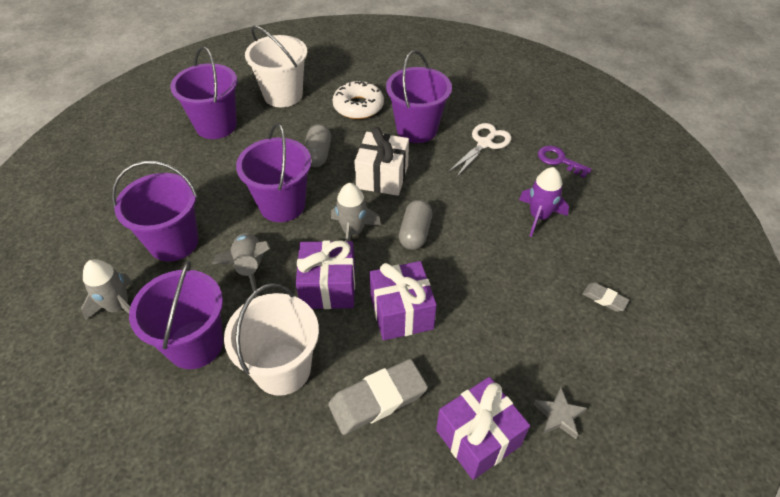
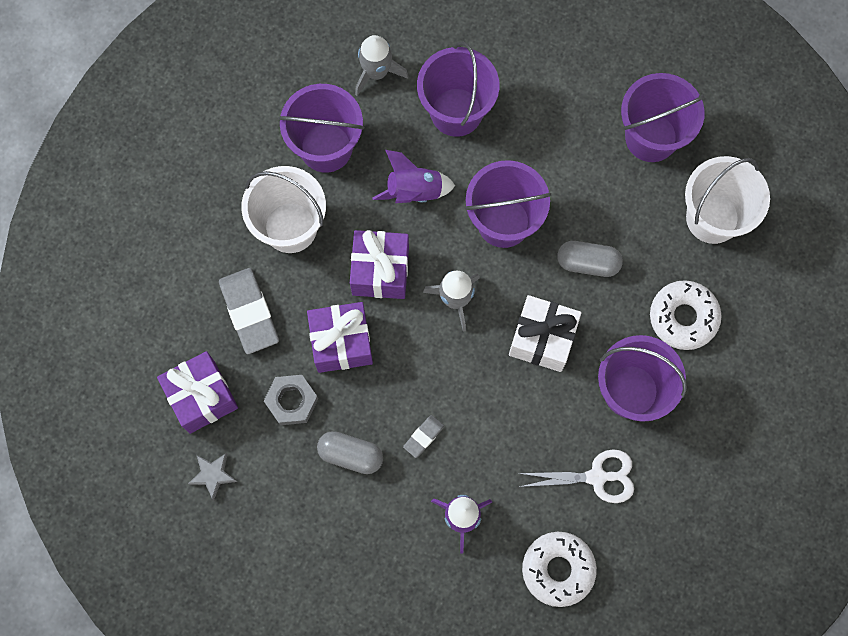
camera: 95 degrees right, 25 degrees up
(249, 268) = (414, 191): grey rocket -> purple rocket
(415, 233) = (447, 368): grey capsule -> grey capsule (350, 454)
(466, 349) = (291, 401): none -> grey nut
(484, 143) = (597, 477): white scissors -> white scissors turned 45 degrees counterclockwise
(559, 160) = (558, 569): purple key -> white donut
(604, 299) = (336, 560): grey eraser -> grey eraser (423, 437)

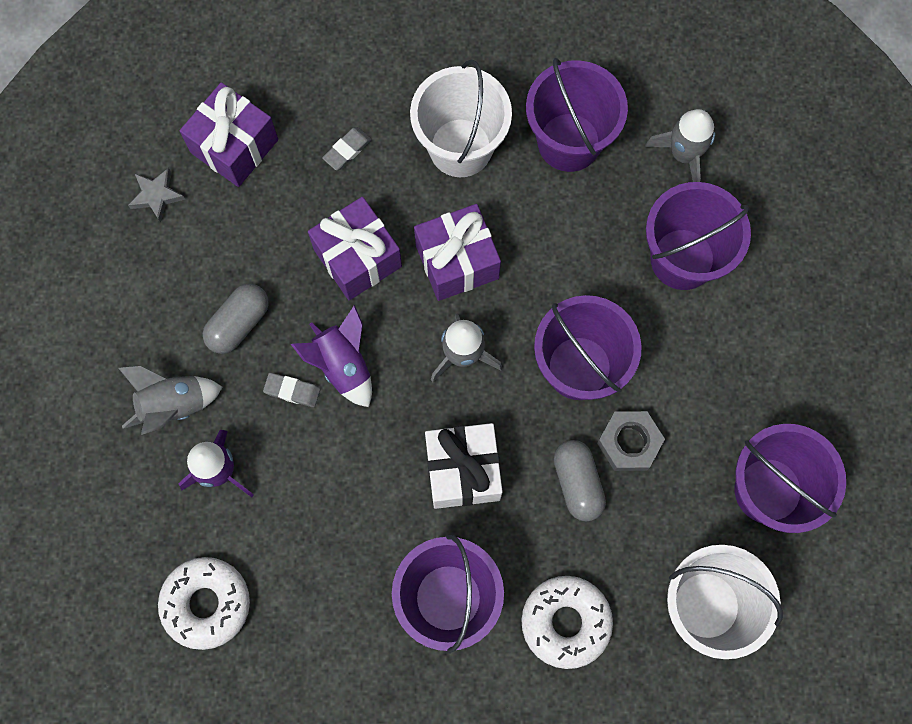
camera: 65 degrees right, 0 degrees up
(249, 312) = (347, 150): grey eraser -> grey eraser, size x0.50
(291, 401) = (270, 237): grey nut -> grey nut (629, 442)
(350, 454) = (239, 323): grey capsule -> grey capsule turned 45 degrees clockwise
(392, 531) = (173, 405): none -> grey rocket
(414, 191) = (566, 255): purple rocket -> purple rocket (343, 365)
(597, 477) = (330, 602): white scissors -> none

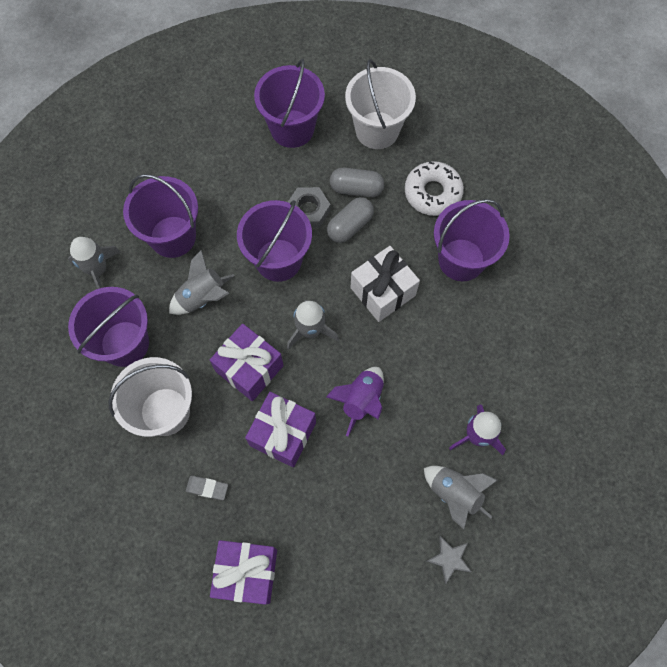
camera: 120 degrees left, 5 degrees down
(156, 196) = (316, 607): grey star -> grey star (449, 559)
(206, 603) = (558, 394): white donut -> none
(239, 323) = (374, 486): grey capsule -> grey capsule (356, 189)
(292, 391) = (397, 422): grey eraser -> none
(578, 254) = (203, 297): none -> grey rocket

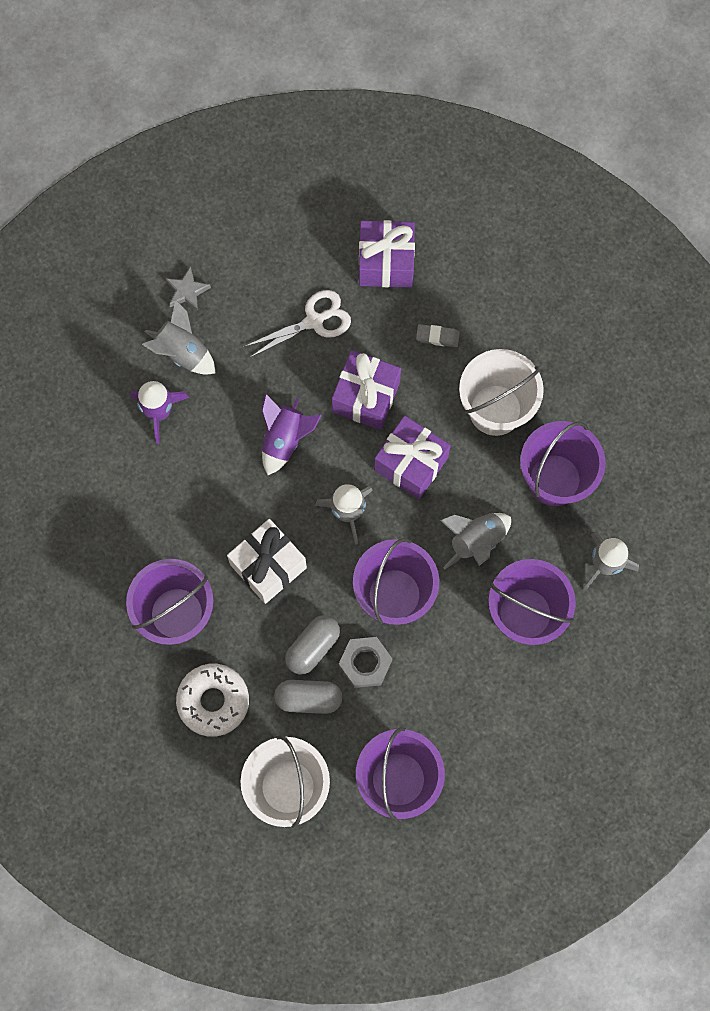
camera: 175 degrees right, 5 degrees up
(325, 515) = (314, 321): none -> white scissors

